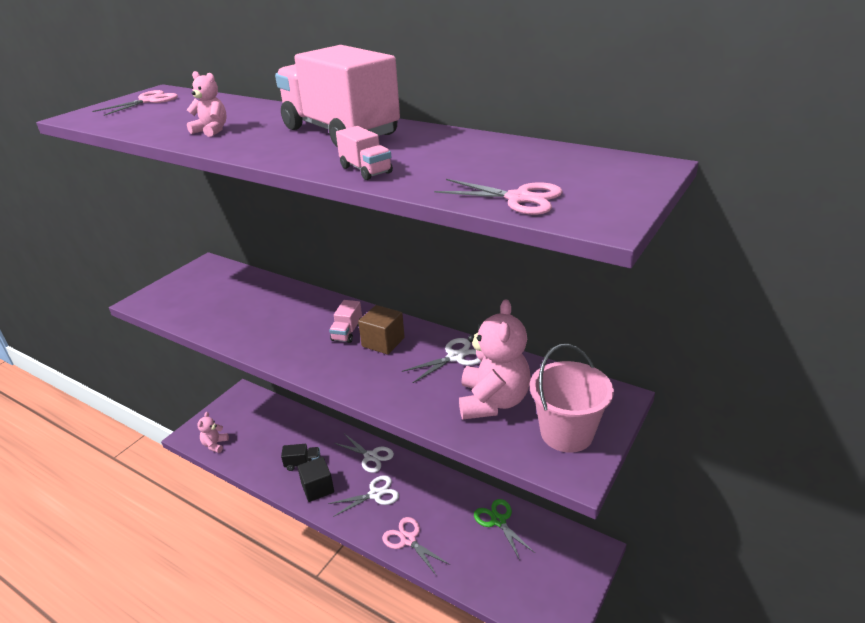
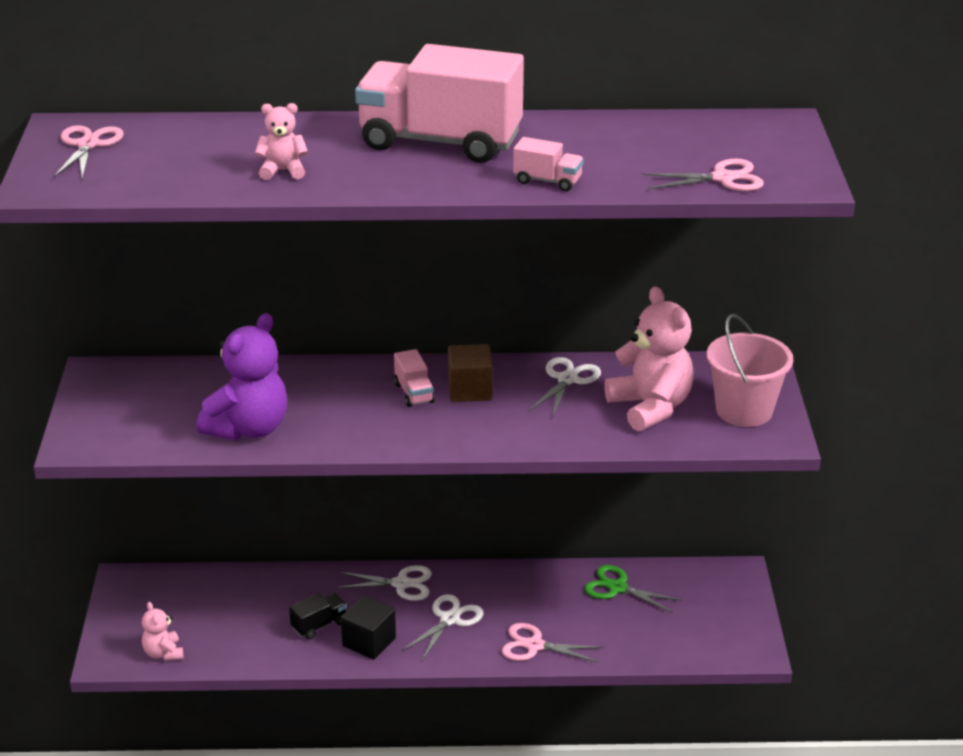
camera: 35 degrees left, 0 degrees up
(230, 323) = (248, 428): none -> purple teddy bear

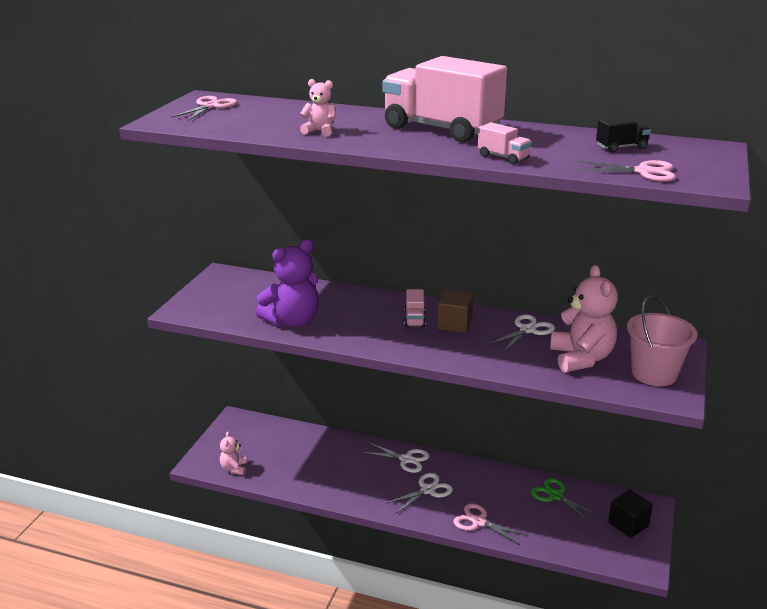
camera: 20 degrees right, 5 degrees down
(319, 625) = (339, 474): black truck -> black truck (621, 147)
(369, 642) = (366, 492): black cube -> black cube (628, 524)

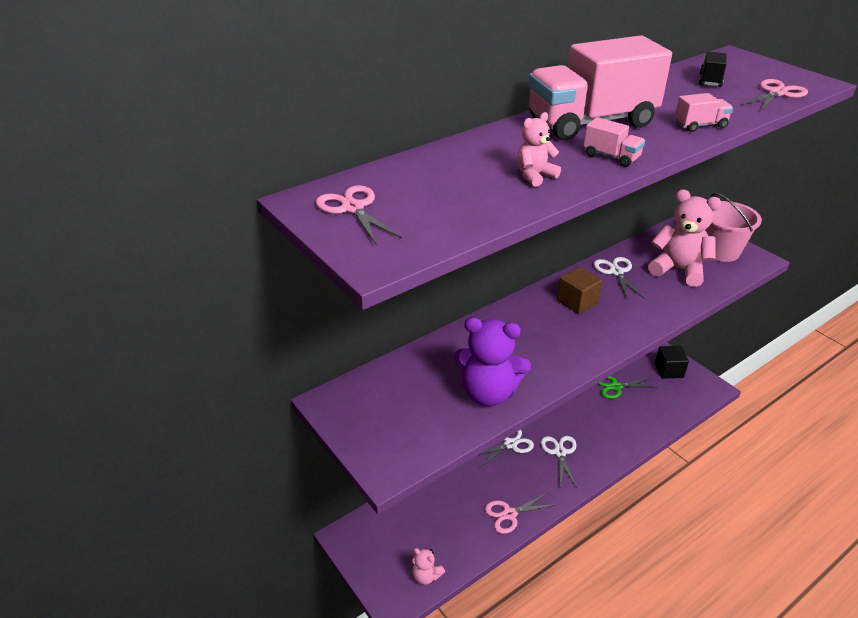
camera: 55 degrees left, 10 degrees up
(292, 321) = (488, 393): purple teddy bear -> purple teddy bear turned 105 degrees clockwise
(414, 319) = (550, 318): pink truck -> pink truck (611, 157)
(479, 522) = (618, 444): pink scissors -> pink scissors (509, 514)

